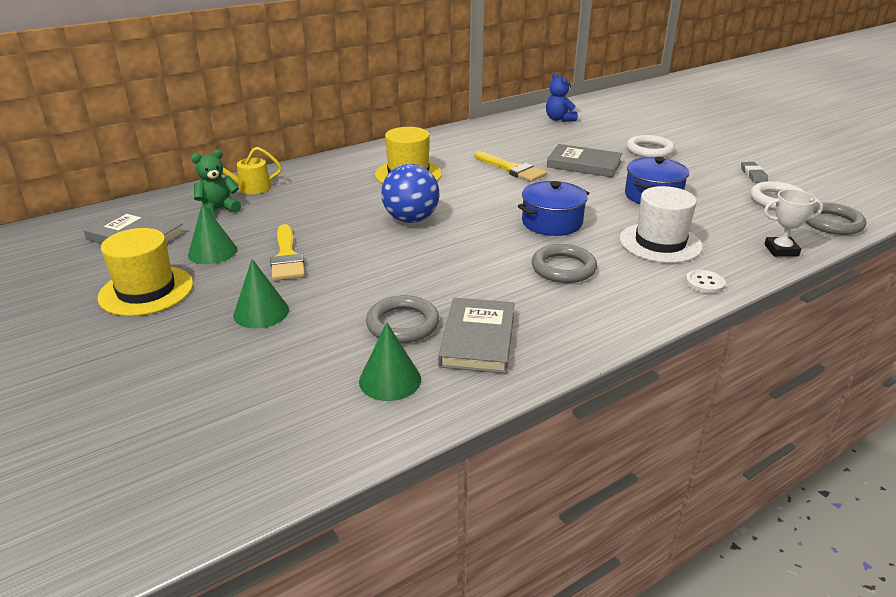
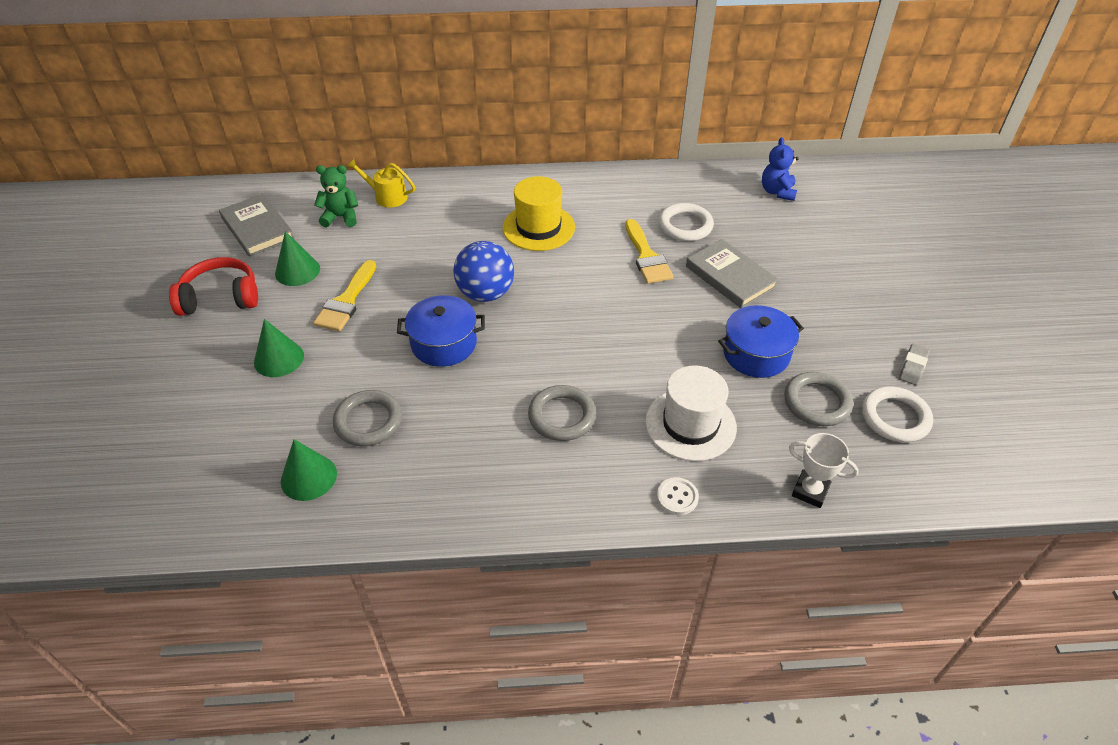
camera: 30 degrees right, 15 degrees up
(146, 291) = (220, 298): yellow hat -> red headphones
(477, 339) = (410, 466): grey book -> none
(552, 222) = (611, 351): blue pot -> blue pot (444, 343)
(649, 150) = (830, 280): white ring -> white ring (685, 226)
(832, 223) = (920, 479): grey ring -> grey ring (817, 402)

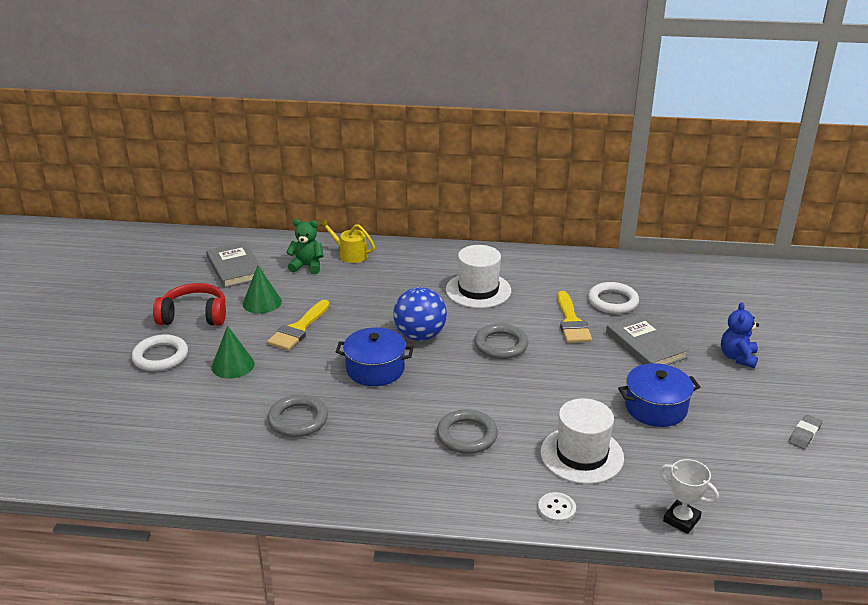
camera: 10 degrees right, 15 degrees down
(308, 477) = (239, 454): green cone -> none
(538, 227) = (478, 290): yellow hat -> white hat
(777, 192) = (706, 283): blue teddy bear -> blue teddy bear (738, 357)
(817, 402) = (704, 452): grey ring -> grey ring (501, 345)
(895, 417) = (777, 472): white ring -> white ring (160, 356)

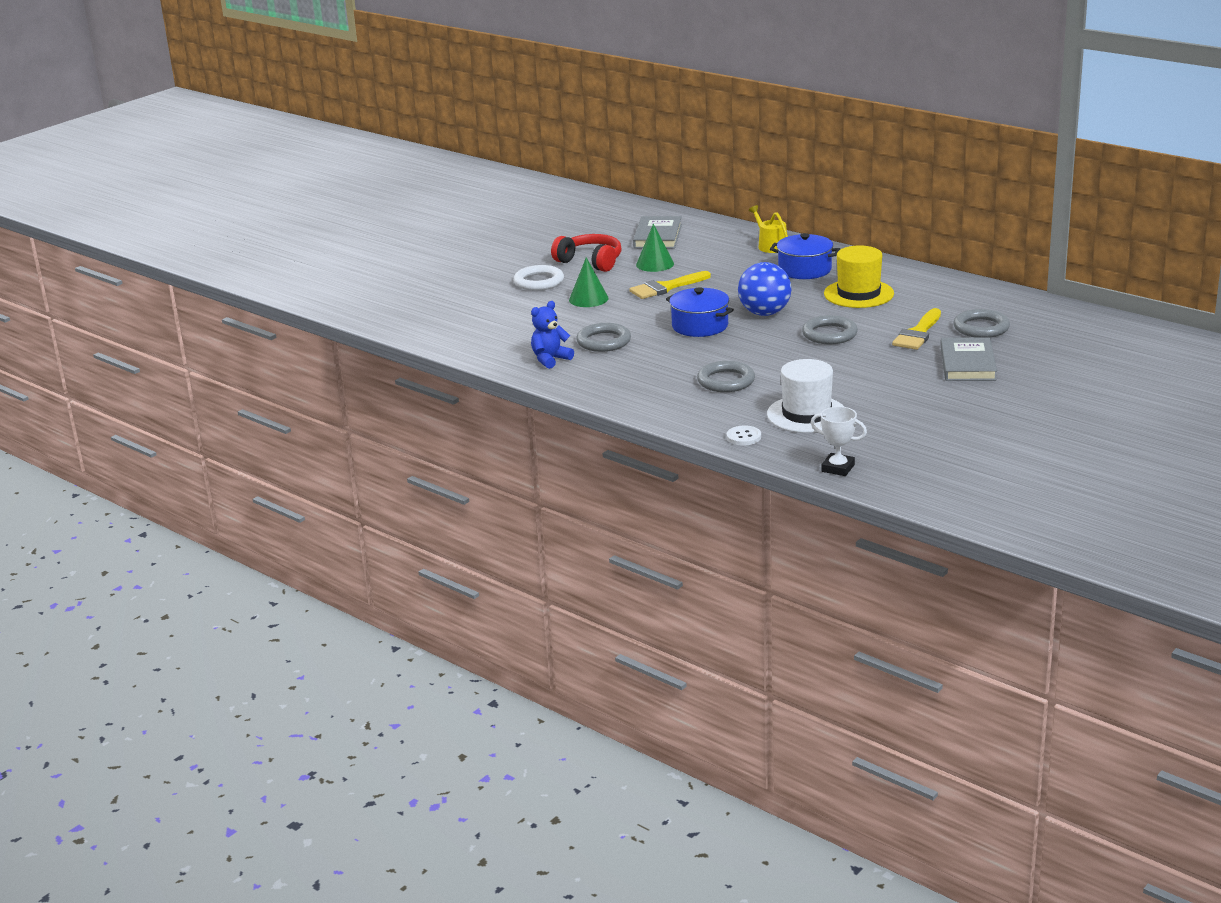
camera: 35 degrees right, 5 degrees down
(307, 266) = (721, 247): green teddy bear -> none
(478, 290) = (858, 294): white hat -> yellow hat
(613, 301) = (981, 328): white ring -> grey ring
(655, 408) = (915, 403): blue pot -> blue pot (804, 270)
(681, 520) = (838, 468): white trophy -> white trophy turned 45 degrees counterclockwise
(738, 357) = (1048, 391): blue teddy bear -> blue teddy bear (550, 359)
(804, 434) = (1031, 451): grey eraser -> none

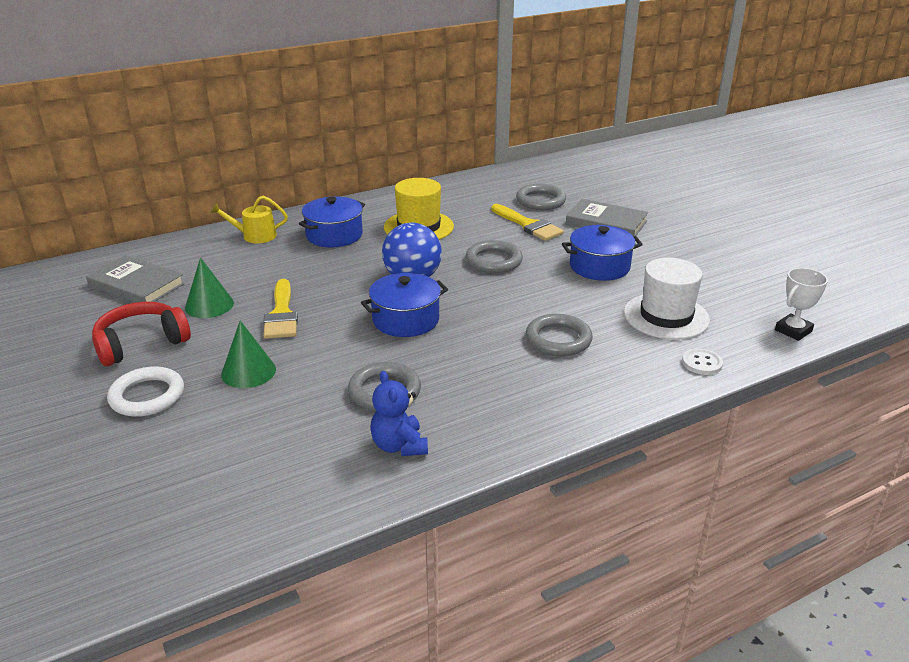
camera: 70 degrees left, 5 degrees up
(868, 375) = (599, 266): none -> blue pot

